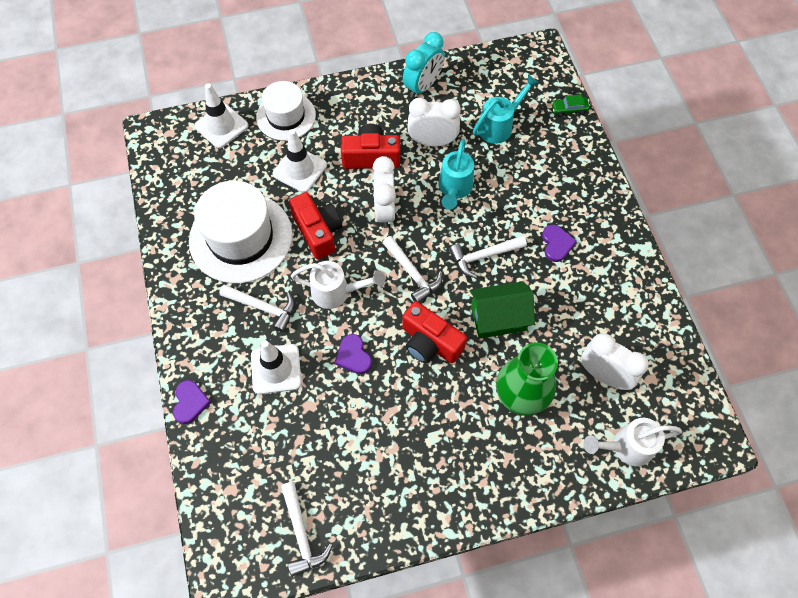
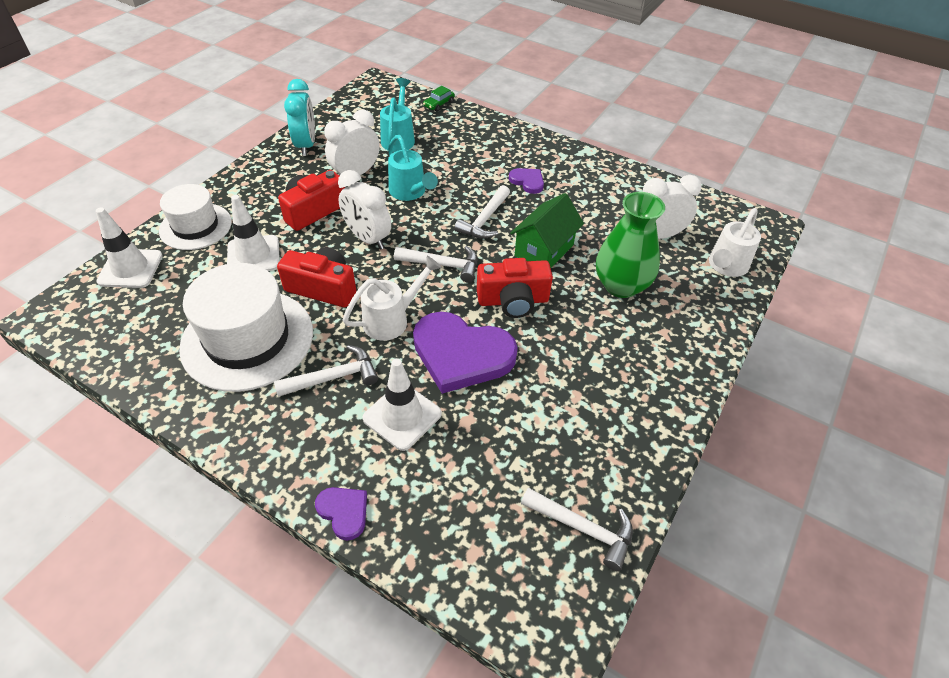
camera: 45 degrees left, 15 degrees down
(353, 356) = (461, 354): purple heart -> purple heart, size x2.13

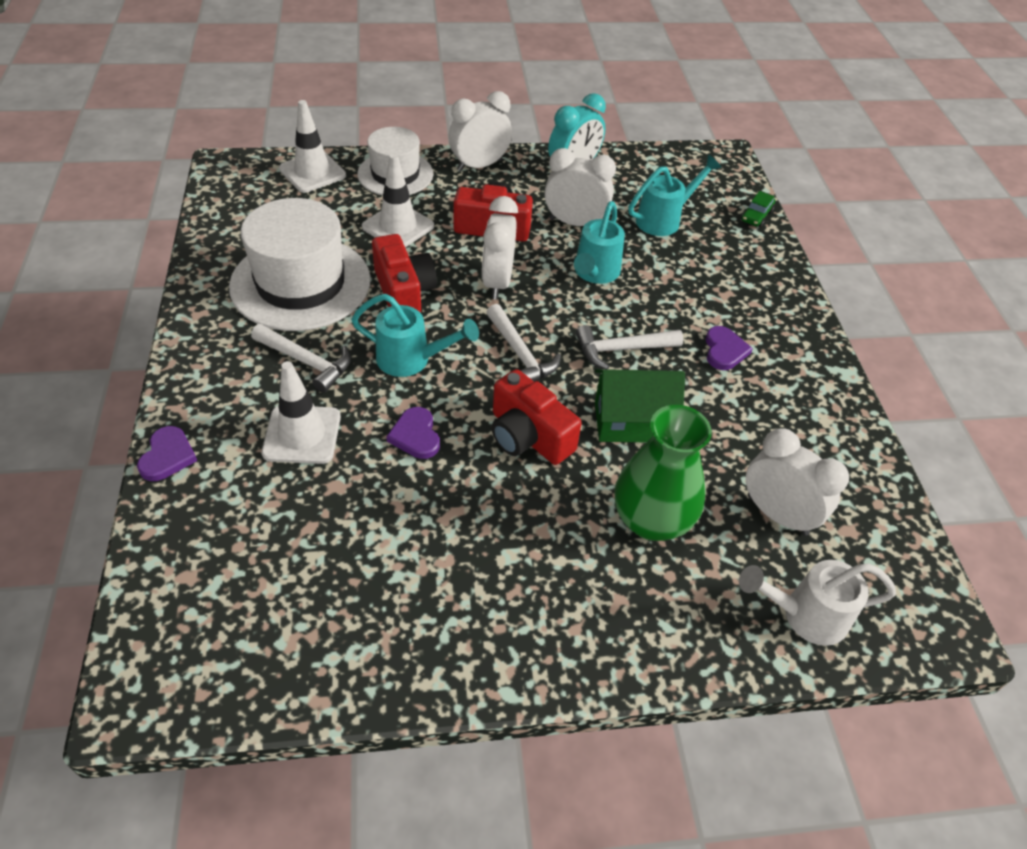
camera: 50 degrees right, 0 degrees up
(244, 182) = (479, 165): none -> white clock
(392, 319) = (412, 360): white watering can -> turquoise watering can
(439, 104) = (756, 215): green car -> green car turned 60 degrees counterclockwise
(461, 354) = (415, 435): purple heart -> purple heart, size x0.47
(583, 528) = (275, 655): white hammer -> none

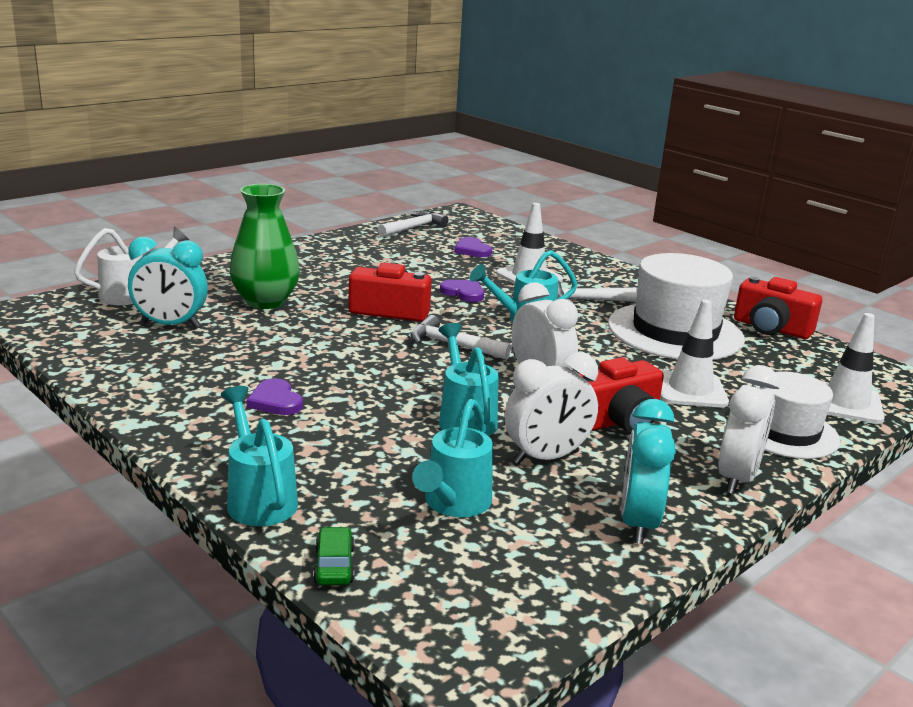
camera: 145 degrees right, 25 degrees down
(167, 456) = (580, 255): purple heart -> purple heart (472, 250)
(404, 291) = (598, 351): red camera -> red camera (771, 328)
(622, 349) = (373, 372): white hammer -> white hammer (413, 228)
(631, 422) = (322, 336): green house -> none
(777, 514) = (170, 325): white clock -> turquoise clock
(778, 270) = (259, 498): none -> turquoise watering can

